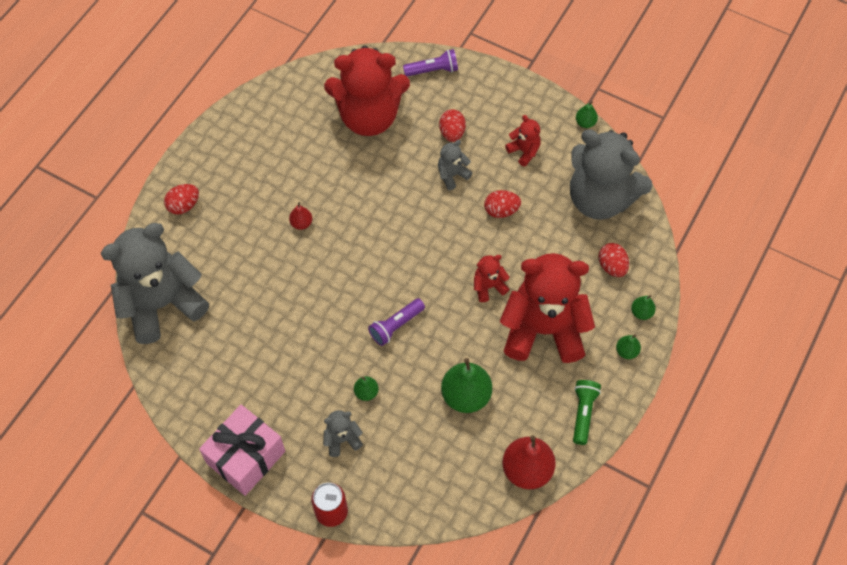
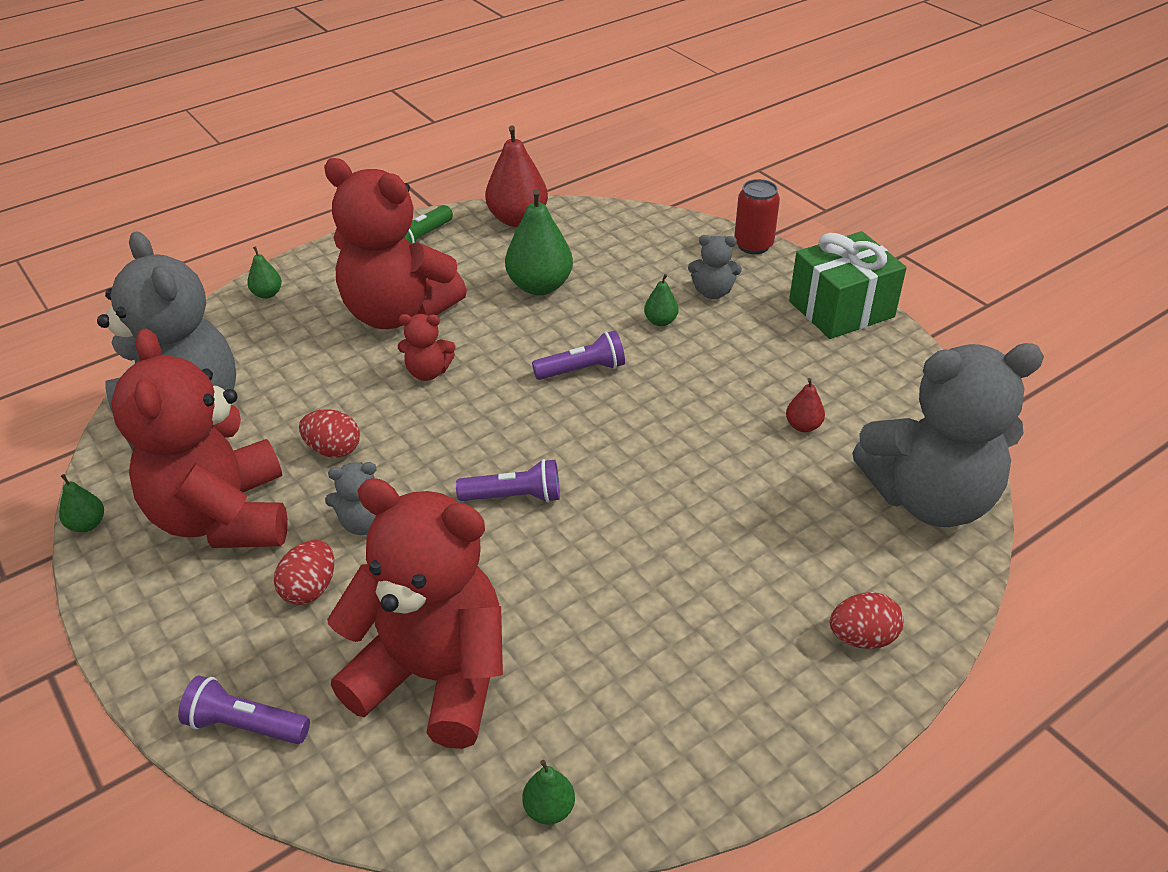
camera: 155 degrees left, 20 degrees down
(246, 457) = (841, 309): pink gift -> green gift
(301, 223) = (655, 536): red pear -> red pear (803, 426)
(386, 219) = (514, 496): none -> purple flashlight
(524, 151) = (223, 517): red teddy bear -> red teddy bear, size x2.37
(612, 266) = (252, 343): red egg -> none
(626, 351) = (321, 269): green pear -> green pear (549, 809)

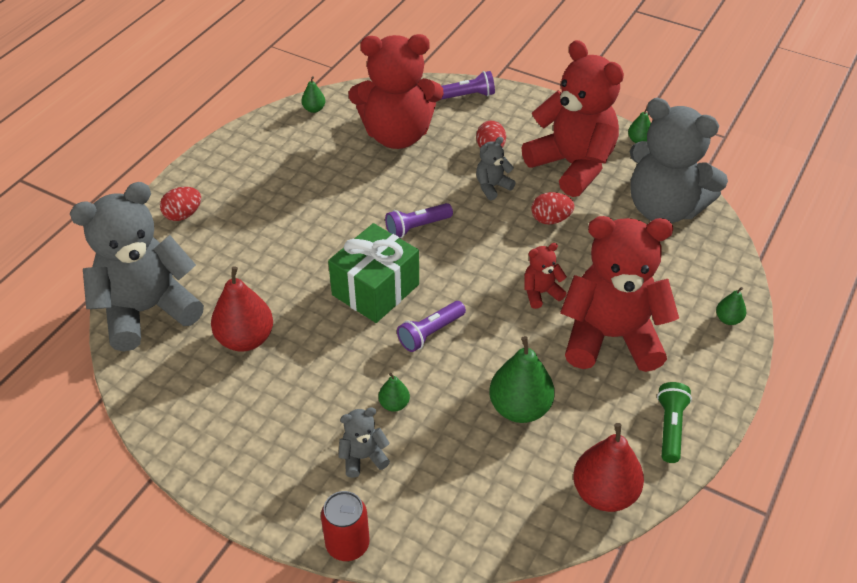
camera: 155 degrees right, 5 degrees up
(803, 426) = (245, 339): red pear -> red pear, size x2.04
(841, 309) = (237, 478): green gift -> green gift (375, 289)

